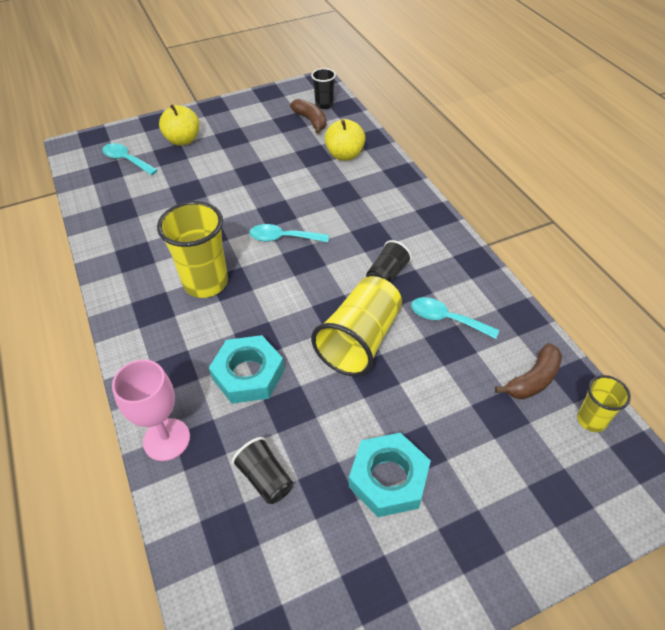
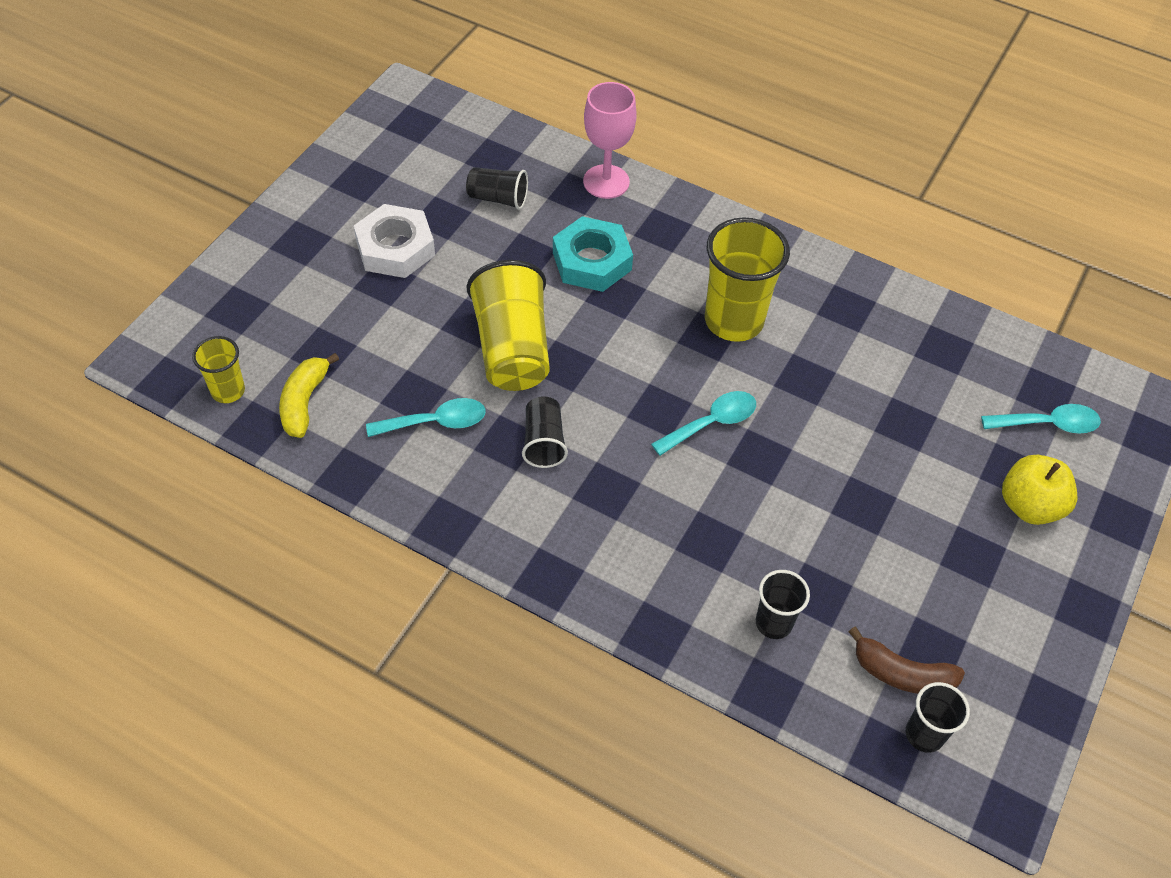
camera: 140 degrees right, 5 degrees up
(345, 155) = (773, 623): yellow apple -> black cup
(388, 478) = (395, 248): turquoise nut -> white nut
(533, 379) = (304, 402): brown banana -> yellow banana

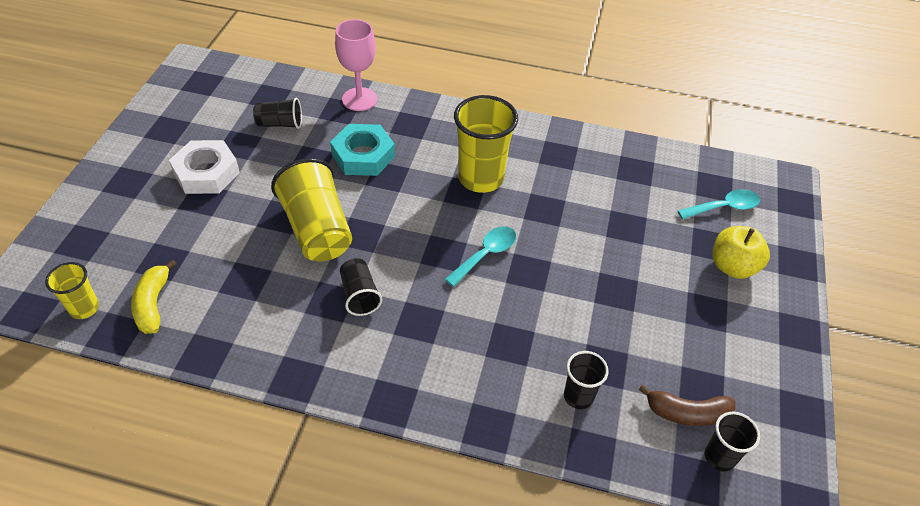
camera: 15 degrees left, 5 degrees down
(436, 422) = (268, 298): turquoise spoon -> none

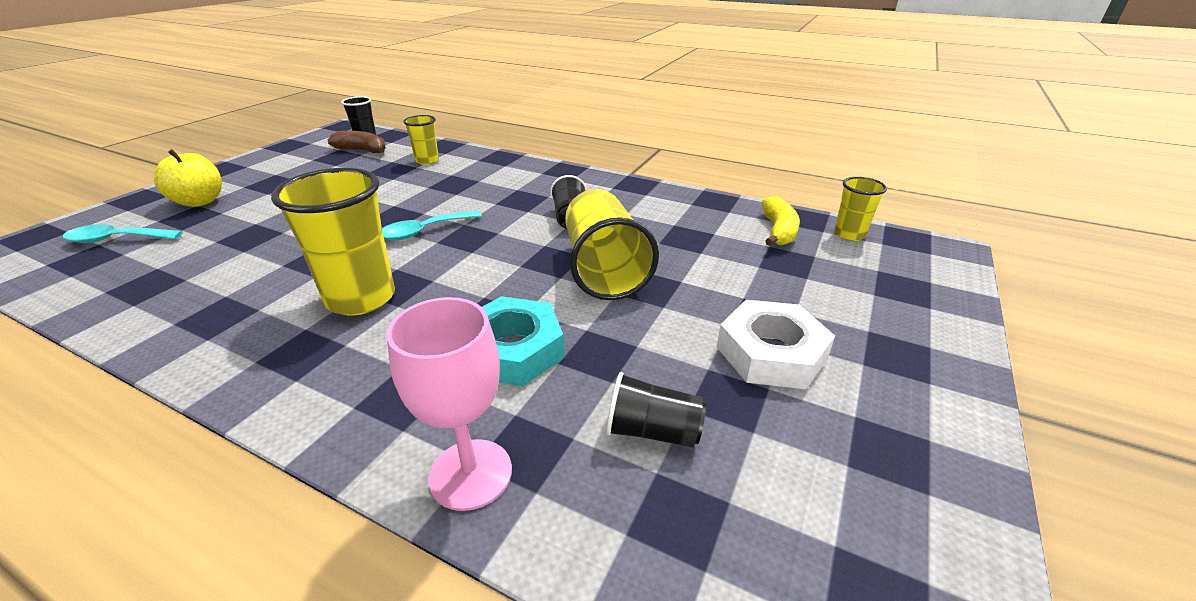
camera: 165 degrees left, 15 degrees down
(578, 396) = (427, 161): black cup -> yellow cup

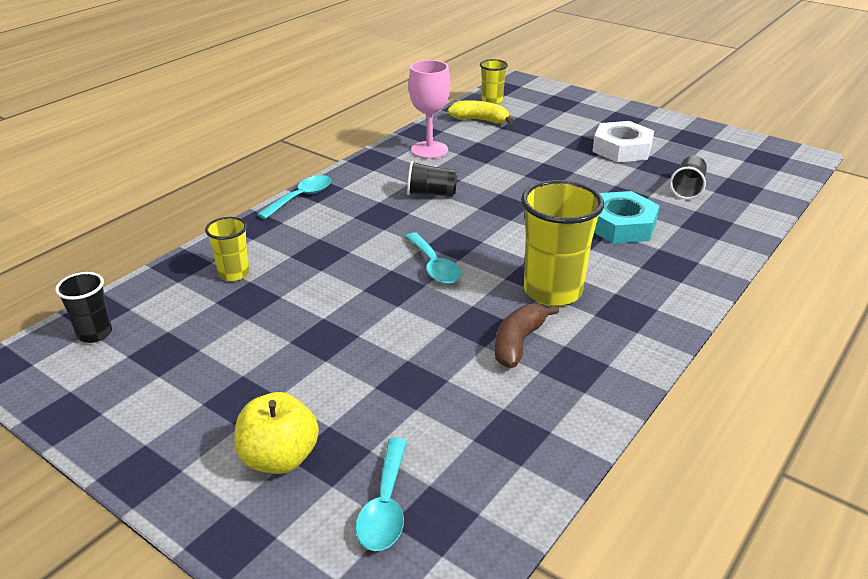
camera: 80 degrees left, 0 degrees up
(362, 150) = (152, 331): brown banana -> brown banana (518, 343)
(470, 474) = (726, 239): pink goblet -> pink goblet (429, 150)
(547, 166) = (301, 197): none -> turquoise spoon
(604, 269) = (522, 186): yellow cup -> none

